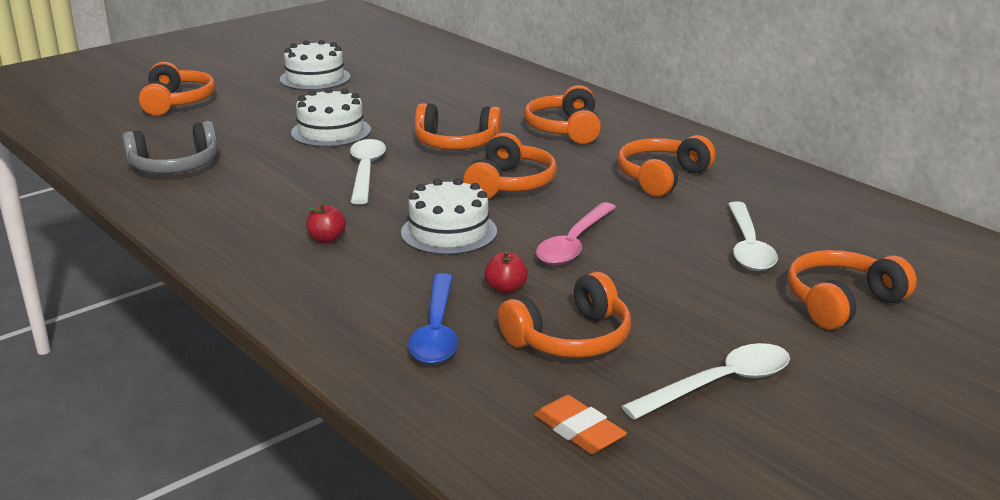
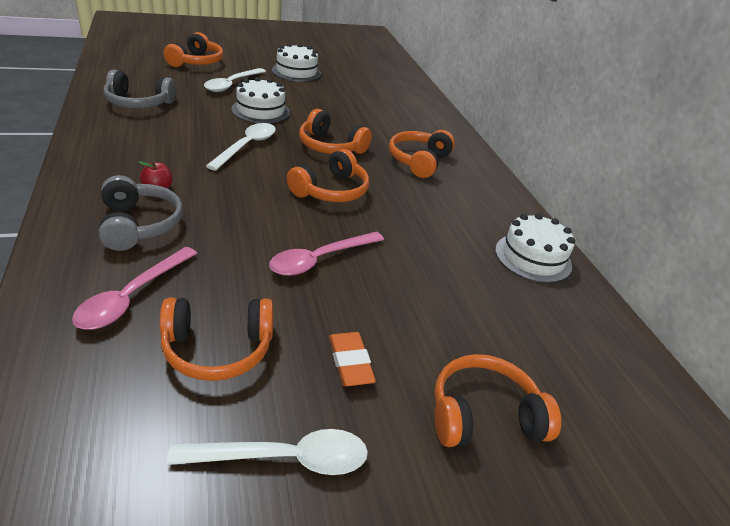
camera: 20 degrees right, 10 degrees up
(355, 275) = (139, 225): none -> grey headphones
(436, 331) = (132, 296): blue spoon -> pink spoon
(449, 232) = (243, 214): white cake -> white cake (533, 257)
(506, 289) = (225, 279): red apple -> none
(579, 430) = (115, 452): orange eraser -> orange eraser (350, 362)
(661, 177) = (449, 226): orange headphones -> none
(748, 247) = (456, 318): white spoon -> white spoon (232, 84)

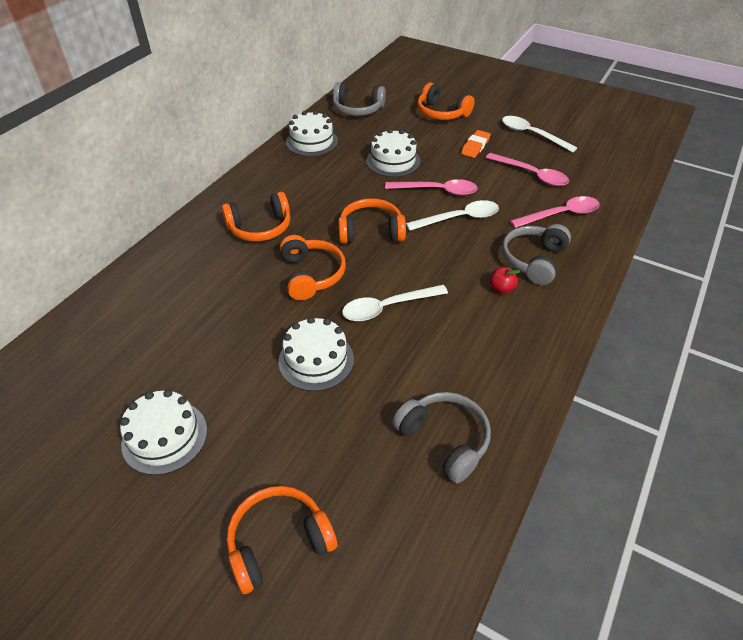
camera: 130 degrees left, 10 degrees up
(217, 349) = (531, 175): orange headphones -> pink spoon
(232, 84) = (291, 438): white spoon -> white spoon (459, 218)
(418, 276) = (393, 161): none -> white cake
(586, 342) = (357, 109): none -> grey headphones

